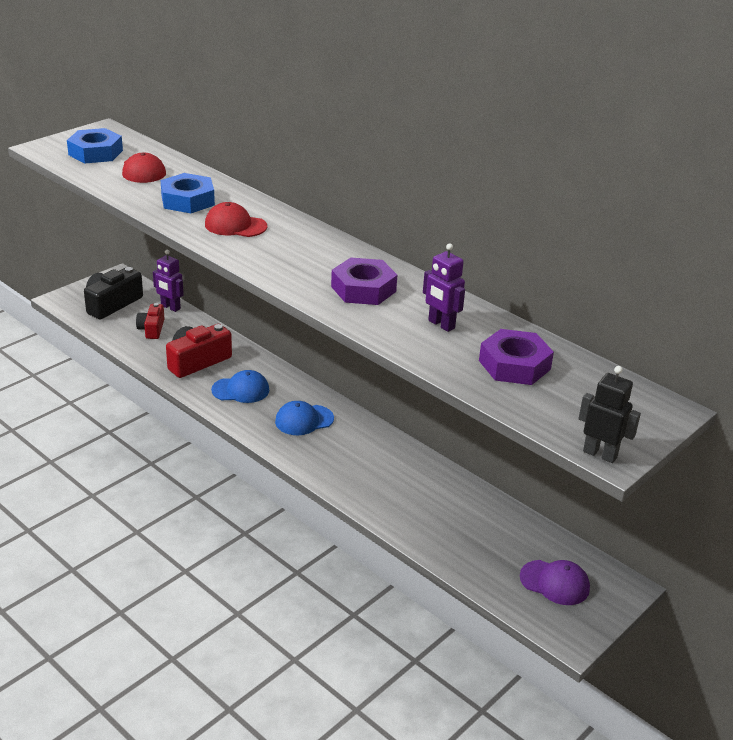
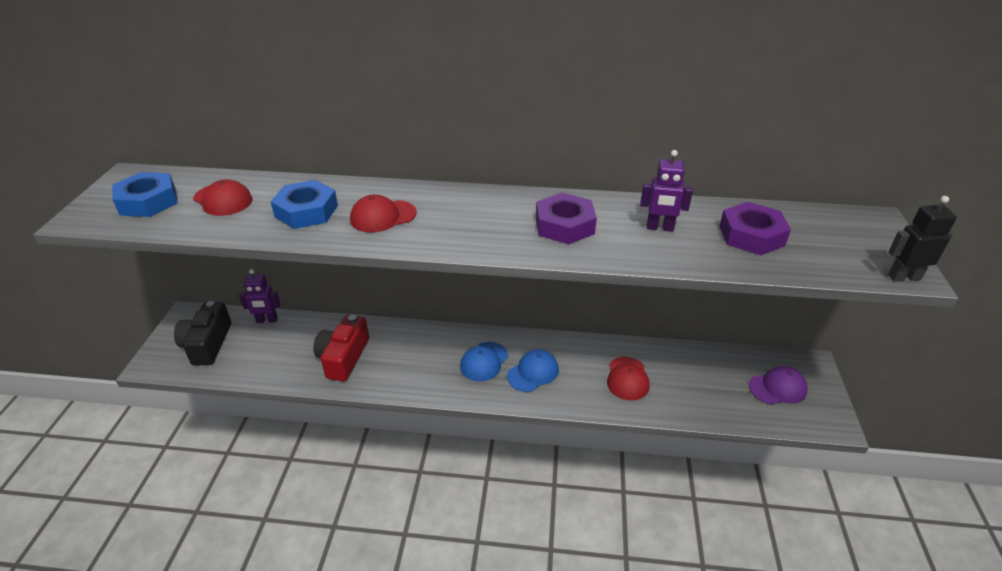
camera: 35 degrees left, 5 degrees up
(152, 329) = (271, 349): red camera -> none
(241, 390) = (407, 363): blue cap -> blue cap (533, 372)
(414, 497) = (627, 378): none -> red cap

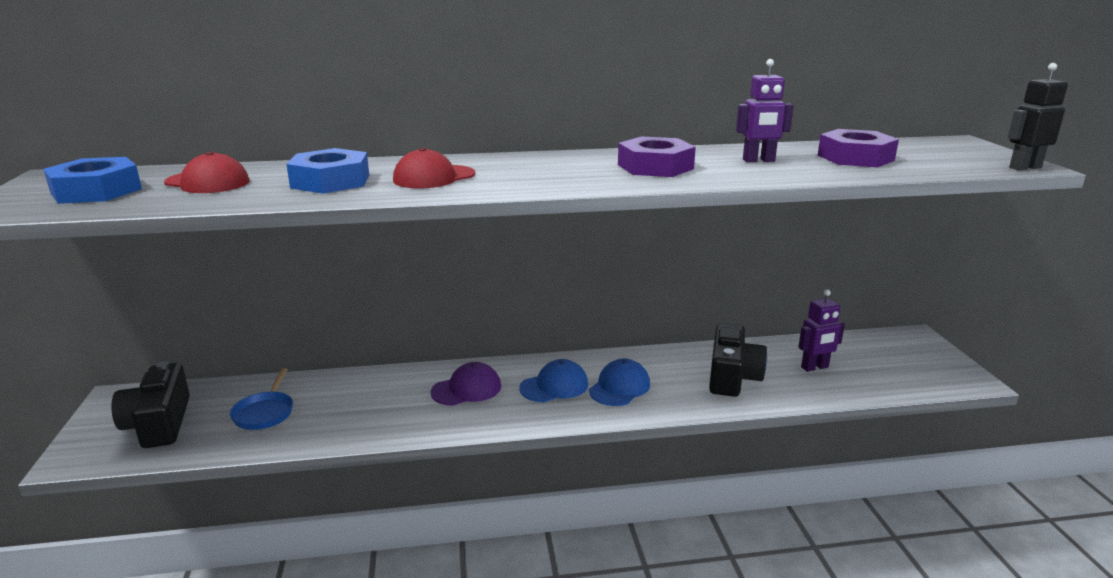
camera: 15 degrees left, 15 degrees down
(267, 320) = (241, 387): purple robot -> purple robot (815, 367)
(275, 347) = (265, 412): none -> blue pan
(343, 357) = (366, 409): red camera -> none
(484, 361) = (554, 386): blue cap -> blue cap turned 135 degrees counterclockwise
(627, 378) = (732, 376): red cap -> black camera
(777, 388) = (895, 360): purple cap -> purple cap (466, 389)

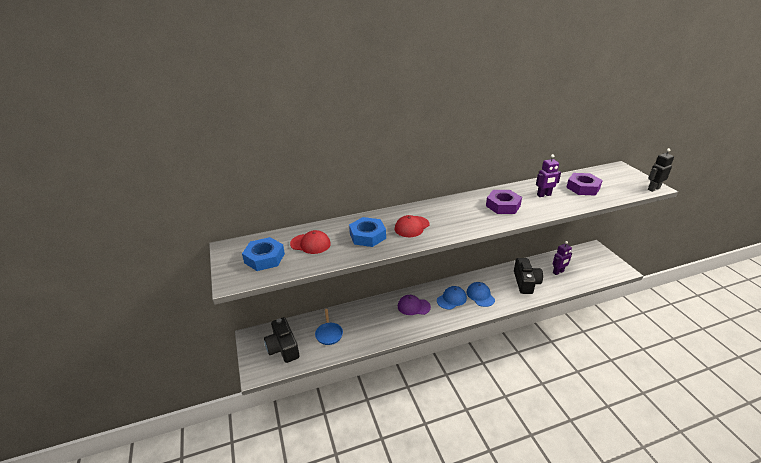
camera: 10 degrees left, 10 degrees up
(466, 389) = (413, 306): purple cap -> purple cap turned 135 degrees counterclockwise
(619, 387) = (480, 295): blue cap -> blue cap turned 45 degrees counterclockwise

